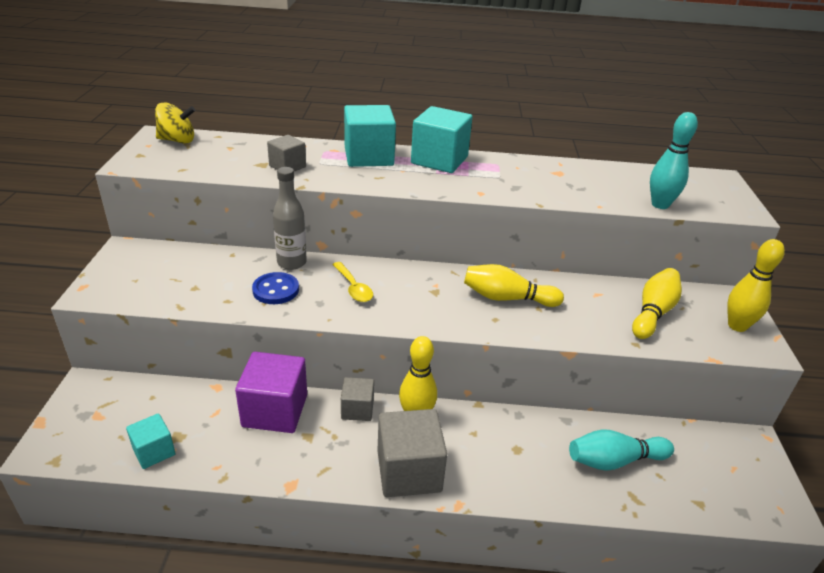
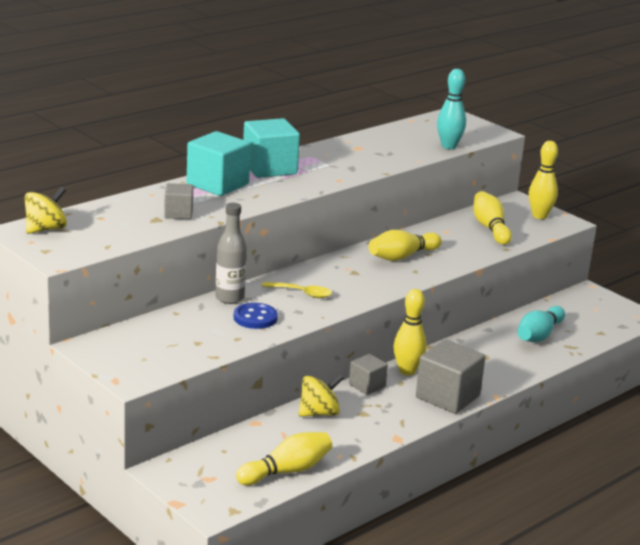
camera: 45 degrees left, 10 degrees down
(154, 451) = (287, 471): turquoise cube -> yellow bowling pin
(275, 410) = (319, 413): purple cube -> yellow spinning top

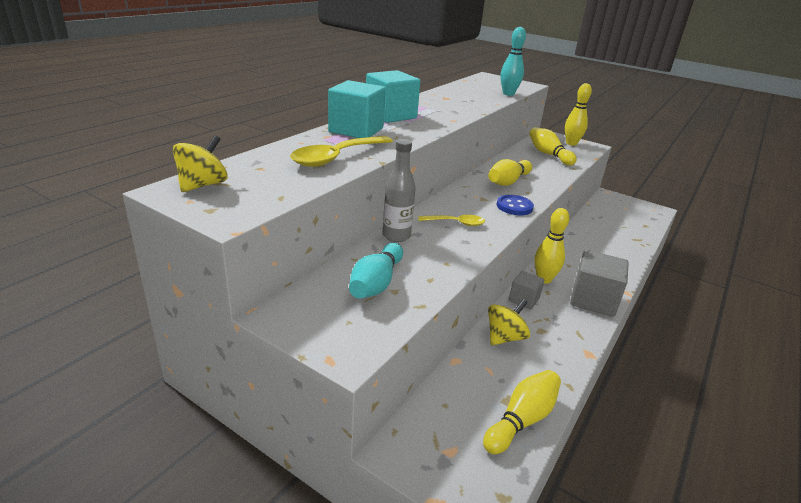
camera: 15 degrees left, 5 degrees up
(178, 213) = (337, 157): grey cube -> yellow spoon
(255, 318) = (432, 253): blue button -> blue button (514, 206)
(539, 335) = (609, 233): turquoise bowling pin -> turquoise bowling pin (376, 283)

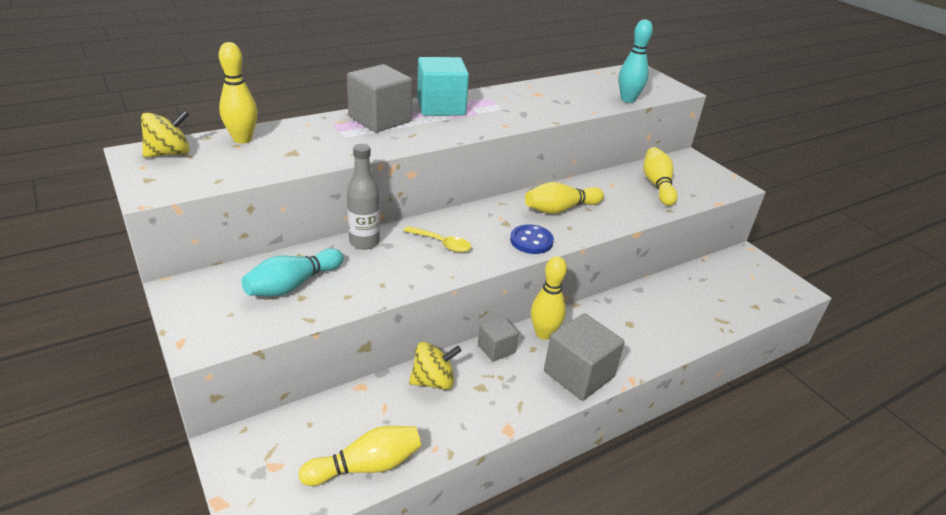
camera: 25 degrees right, 5 degrees up
(337, 157) = (320, 148): yellow spoon -> none
(356, 130) = (380, 119): turquoise cube -> grey cube
(571, 143) = (709, 176): yellow bowling pin -> yellow bowling pin (242, 139)

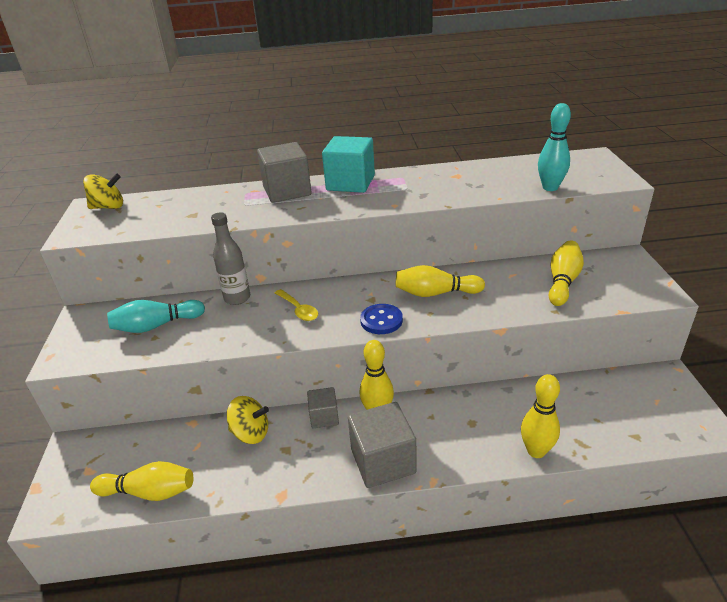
camera: 30 degrees right, 0 degrees up
(242, 139) = (167, 200): yellow bowling pin -> yellow bowling pin (536, 451)

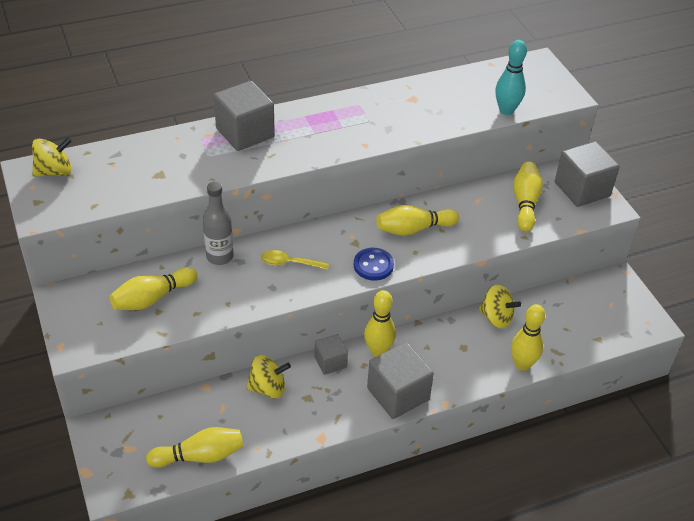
camera: 20 degrees left, 10 degrees up
(156, 325) = (152, 298): turquoise bowling pin -> yellow bowling pin
(299, 310) = (289, 263): yellow spoon -> yellow spoon turned 150 degrees clockwise
(350, 183) = (308, 116): turquoise cube -> none
(517, 397) = (496, 318): none -> yellow spinning top
(630, 275) = (582, 189): none -> grey cube

